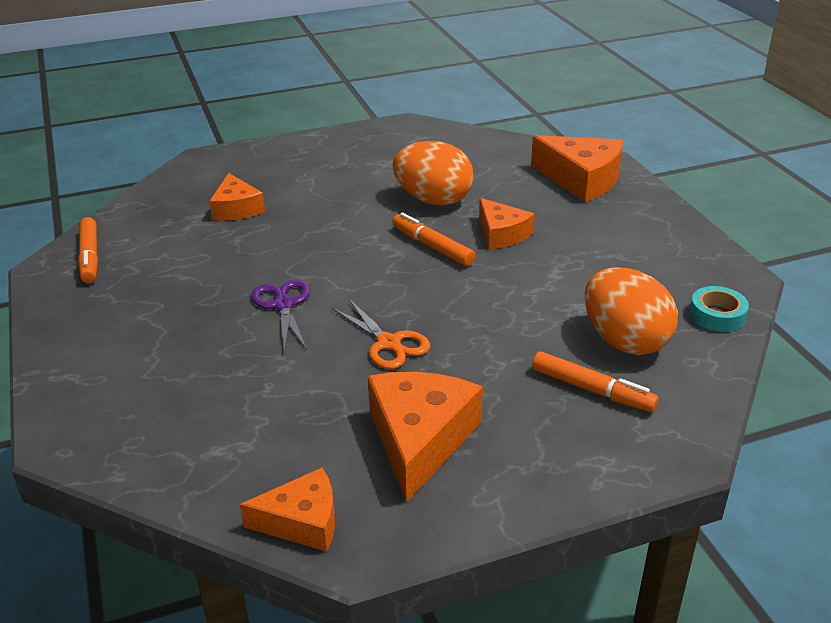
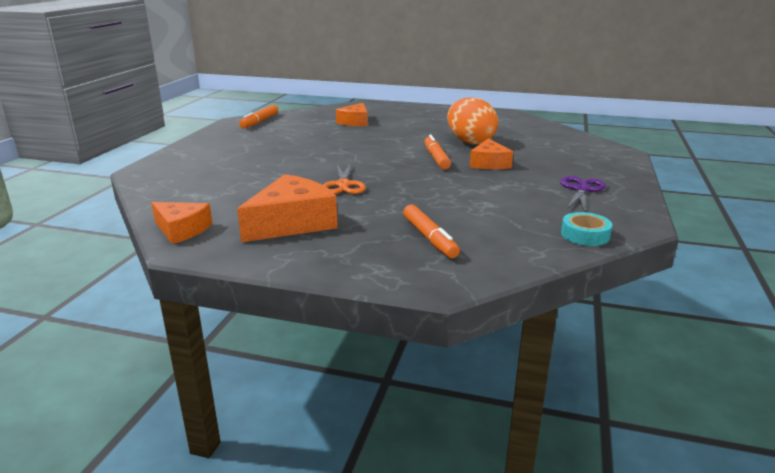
camera: 35 degrees right, 10 degrees down
(283, 305) = (315, 158): purple scissors -> purple scissors (581, 189)
(581, 179) = (588, 155): orange cheese -> none
(624, 341) = (491, 225): orange egg -> none

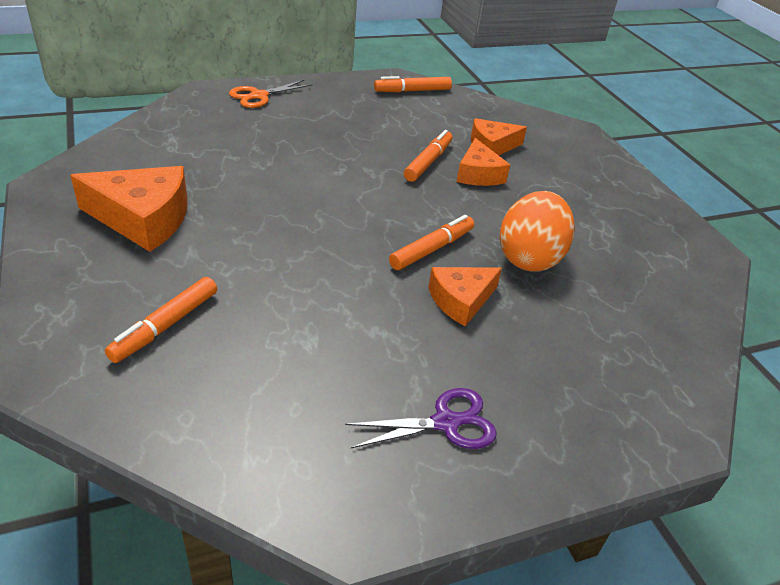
camera: 50 degrees right, 15 degrees up
(181, 230) = (85, 167): orange cheese -> orange cheese (478, 174)
(343, 185) = (273, 212): orange scissors -> orange scissors (259, 96)
(348, 138) = (428, 162): none -> orange marker
(585, 235) = (269, 468): turquoise tape -> none

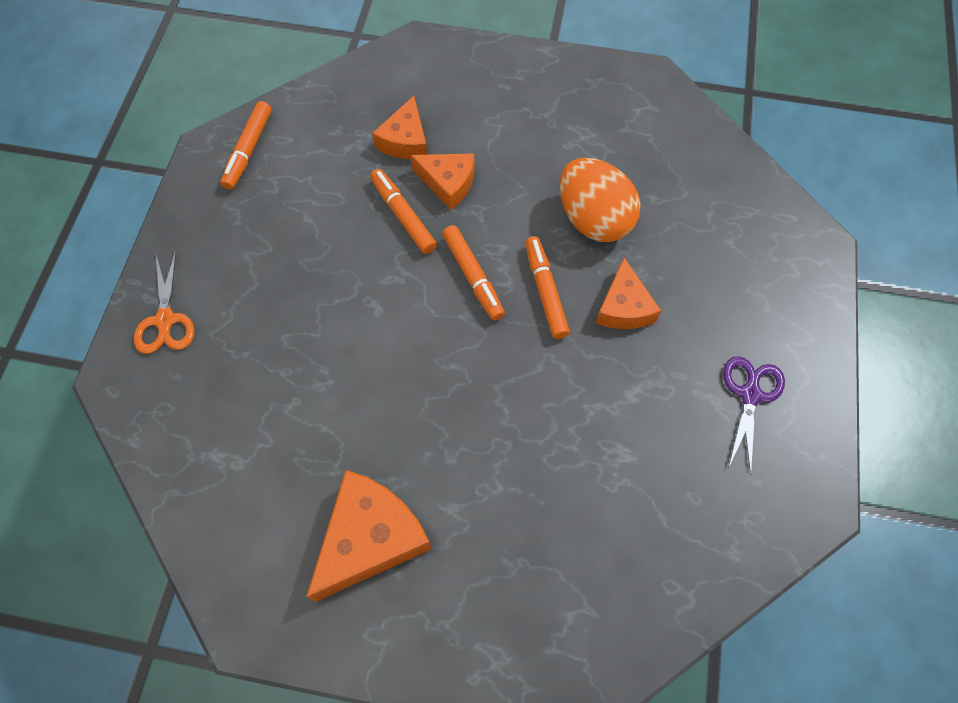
camera: 55 degrees left, 25 degrees up
(165, 326) = (552, 568): orange marker -> orange marker (473, 277)

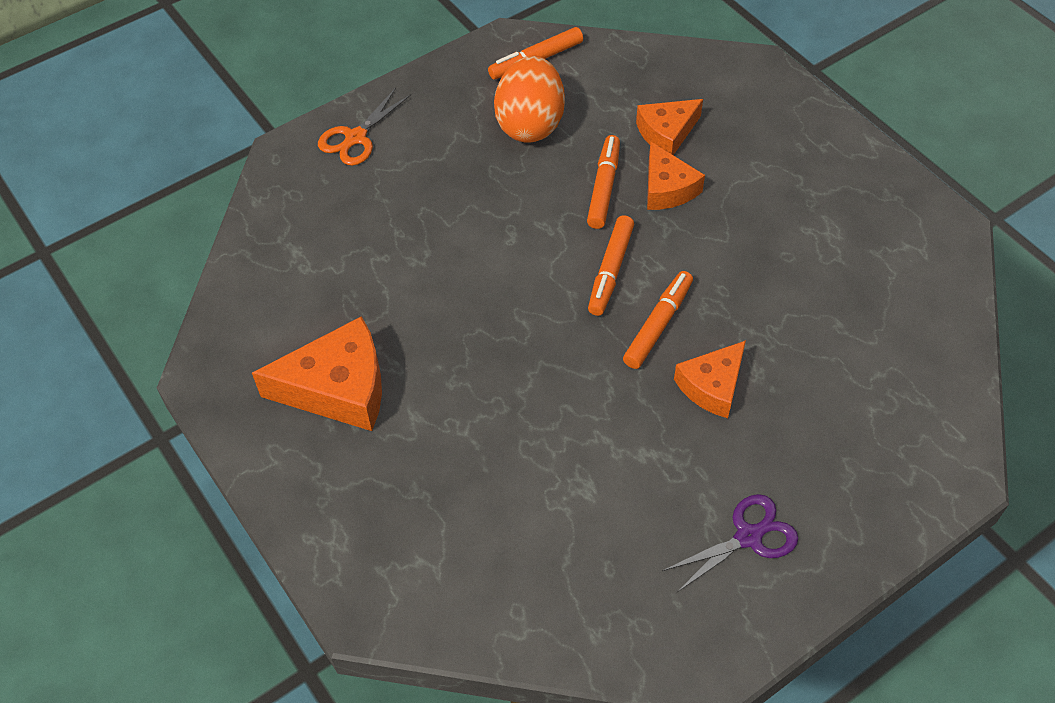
camera: 45 degrees right, 10 degrees down
(593, 219) = (762, 302): orange egg -> orange egg (530, 124)

